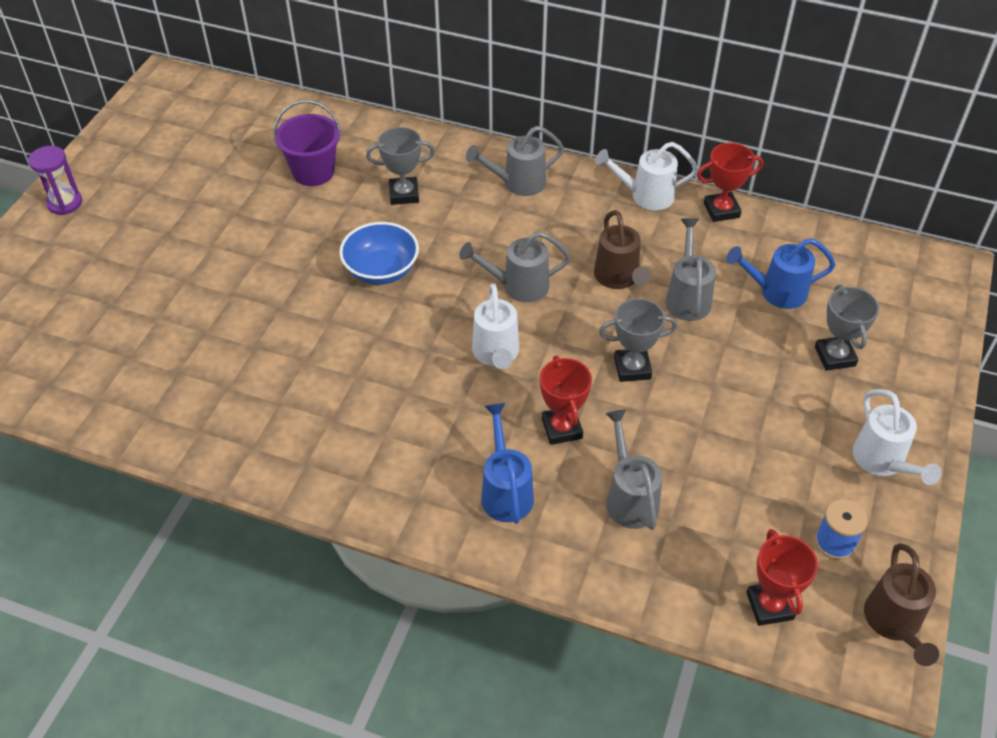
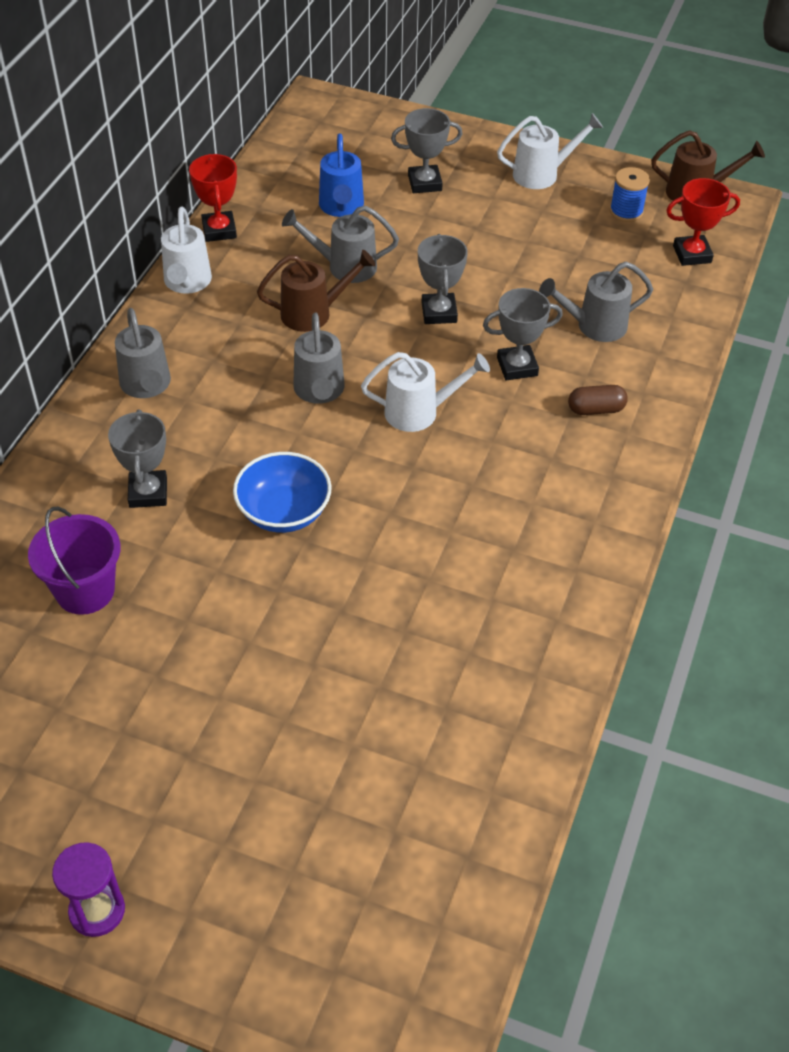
camera: 90 degrees left, 0 degrees up
(506, 491) = (596, 409): blue watering can -> brown capsule
(562, 428) = (517, 366): red trophy -> grey trophy

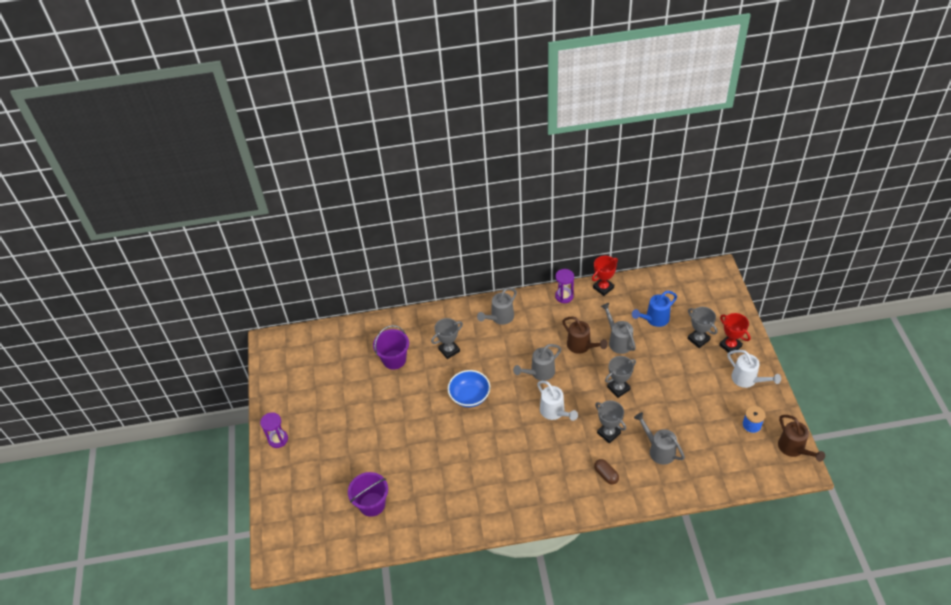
camera: 65 degrees right, 0 degrees up
(187, 283) = (564, 296): white watering can -> purple hourglass
(410, 791) = (372, 504): none -> purple bucket
(692, 254) = (744, 467): red trophy -> red trophy (730, 346)

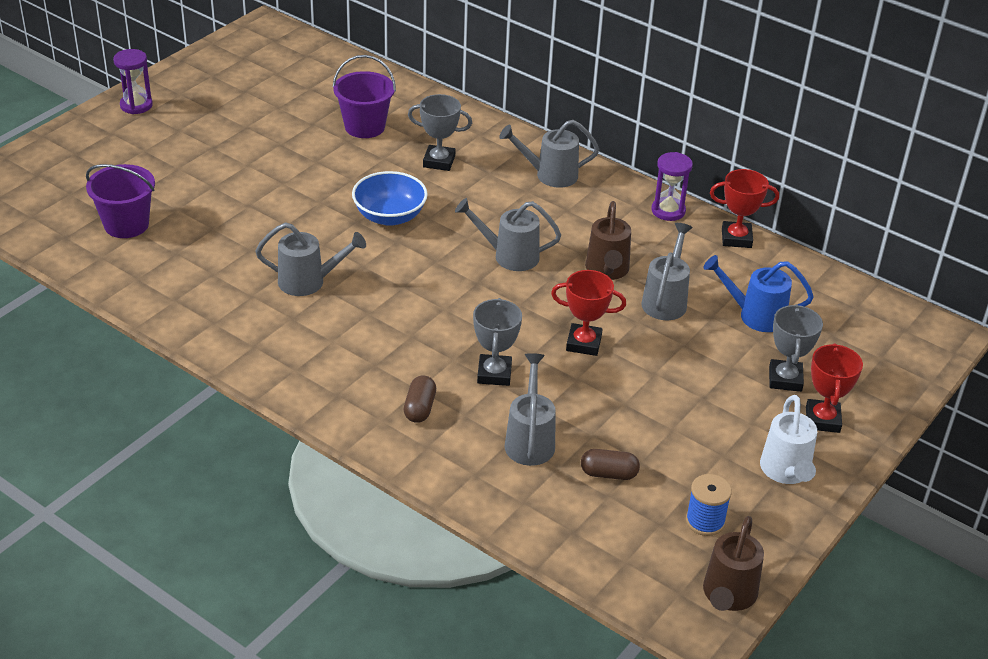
camera: 40 degrees right, 10 degrees down
(485, 459) = (308, 282): none -> grey watering can
(554, 412) = (462, 303): white watering can -> none
(618, 388) = (583, 343): grey trophy -> red trophy
(700, 437) = (608, 474): none -> brown capsule

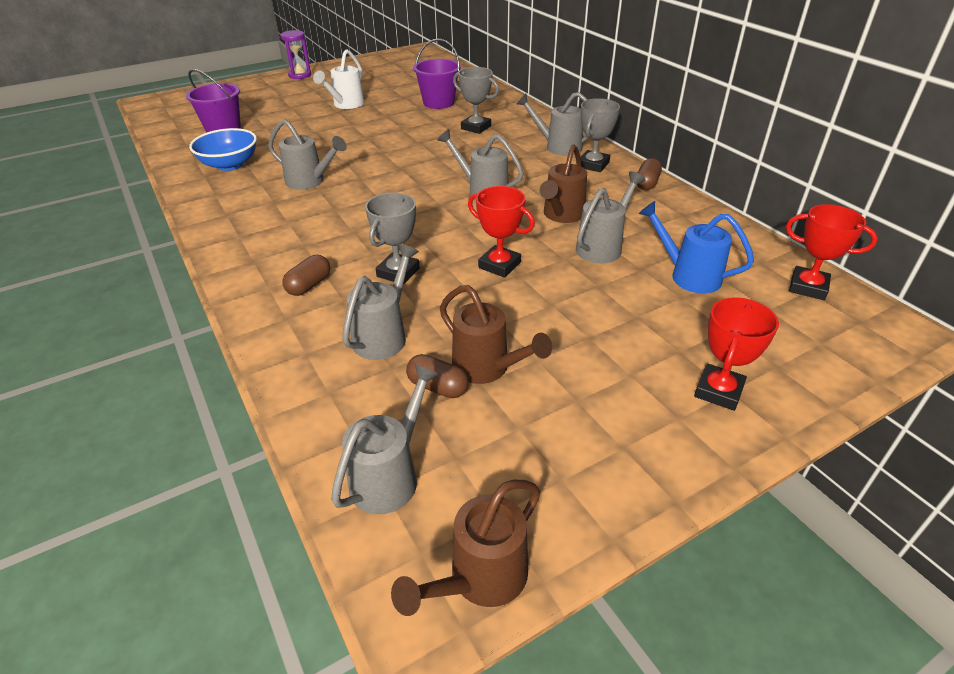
camera: 25 degrees right, 0 degrees up
(389, 216) = (409, 153): blue bowl -> blue bowl (230, 165)
(621, 550) = (390, 476): none -> grey watering can
(637, 447) = (487, 368): none -> brown watering can
(668, 211) = (646, 183): purple hourglass -> brown capsule
(705, 521) = (511, 470): blue spool -> none
(736, 238) = (702, 212): red trophy -> red trophy (808, 287)
(785, 379) = (692, 339): grey trophy -> grey trophy (593, 165)
(786, 472) = (644, 438): white watering can -> white watering can (346, 105)

